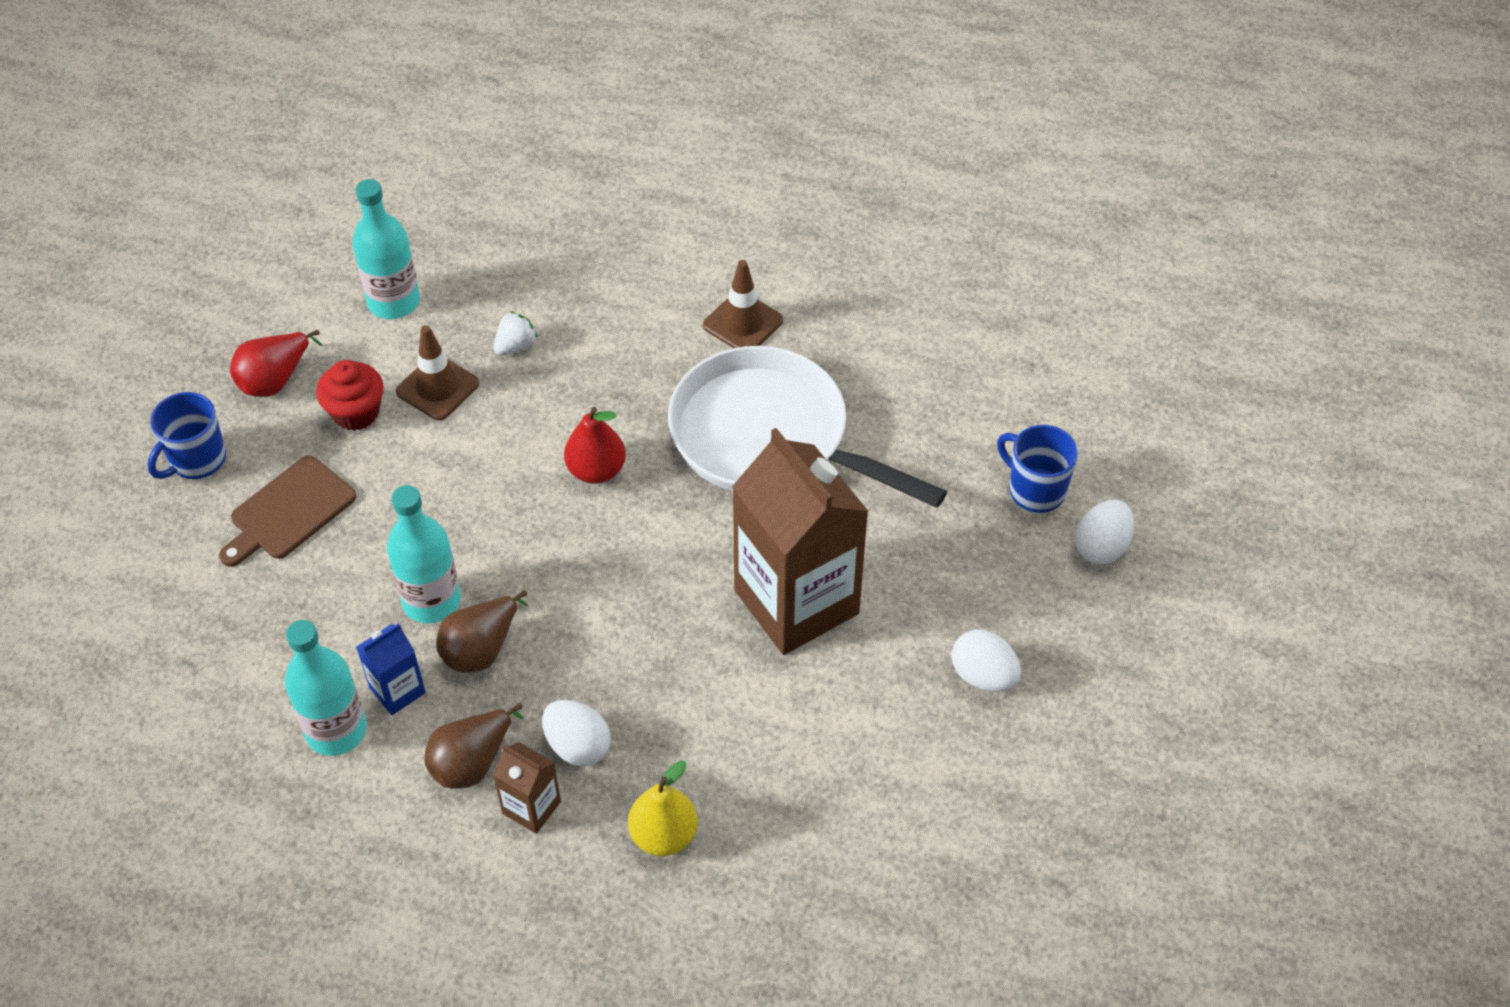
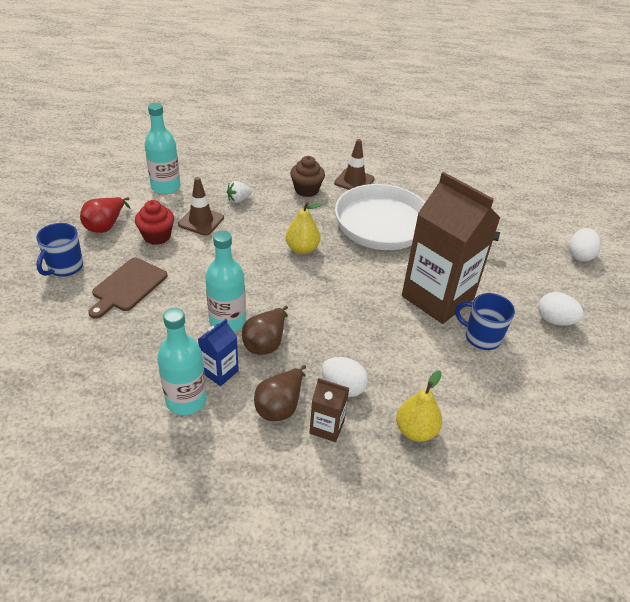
camera: 15 degrees left, 10 degrees down
(515, 346) = (238, 200): white strawberry -> white strawberry turned 150 degrees counterclockwise
(596, 470) = (302, 249): red pear -> yellow pear
(646, 335) = (306, 190): none -> brown cupcake
(1035, 490) = (533, 235): blue mug -> blue mug (481, 337)

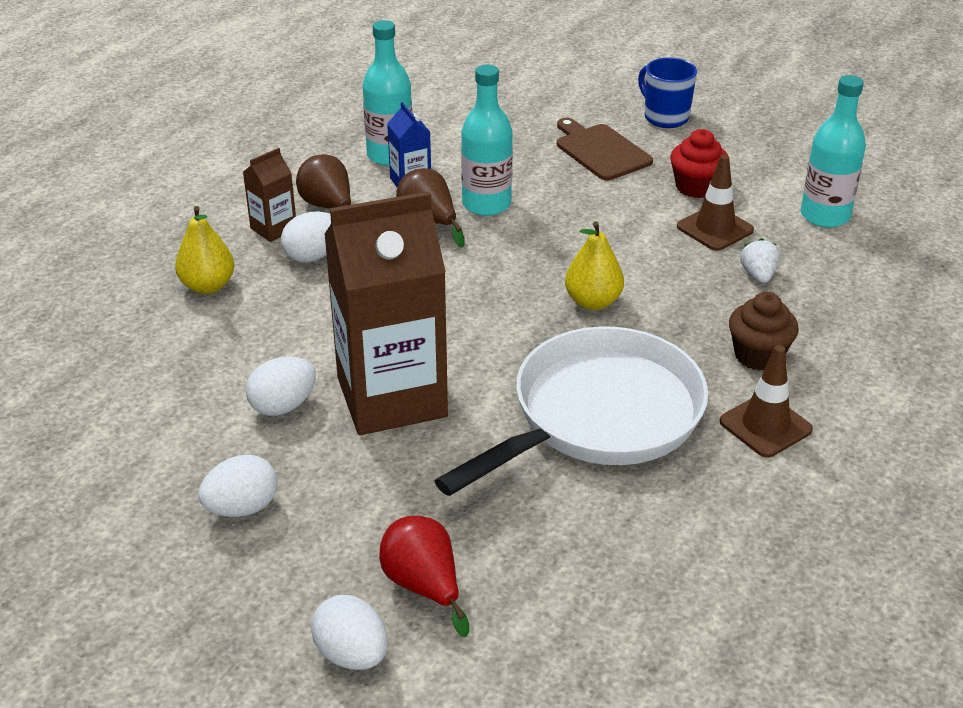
camera: 120 degrees right, 5 degrees down
(106, 226) = (741, 154): red pear -> red pear (423, 586)
(481, 337) = (283, 406): blue mug -> white egg

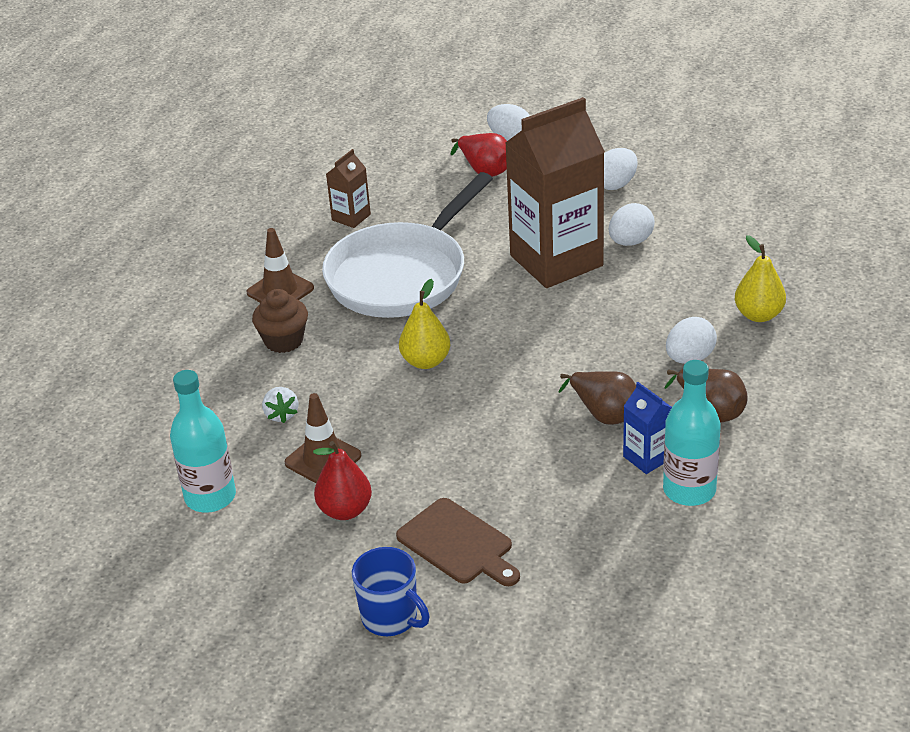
camera: 170 degrees right, 0 degrees up
(273, 228) = (745, 378): brown carton -> brown carton (351, 217)
(486, 204) = (557, 445): turquoise bottle -> none
(696, 187) = (345, 510): red cupcake -> red pear

